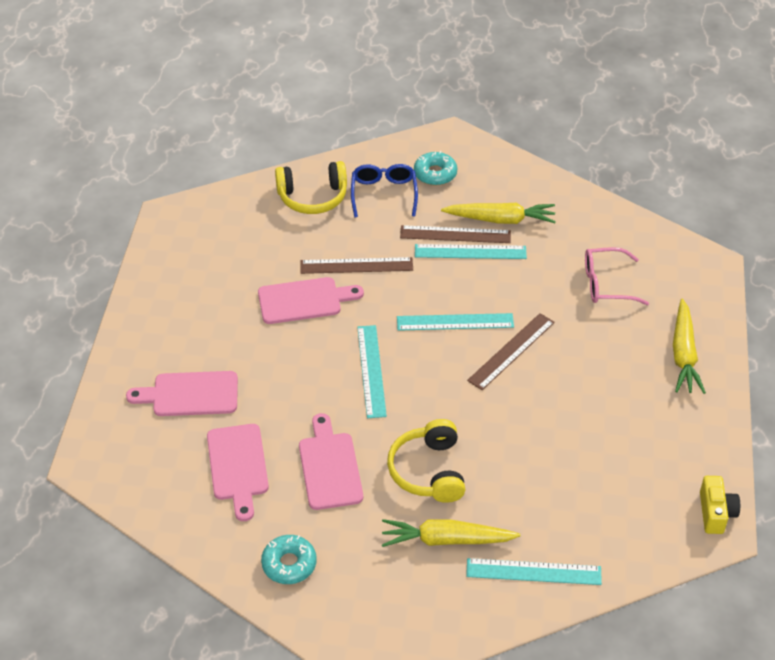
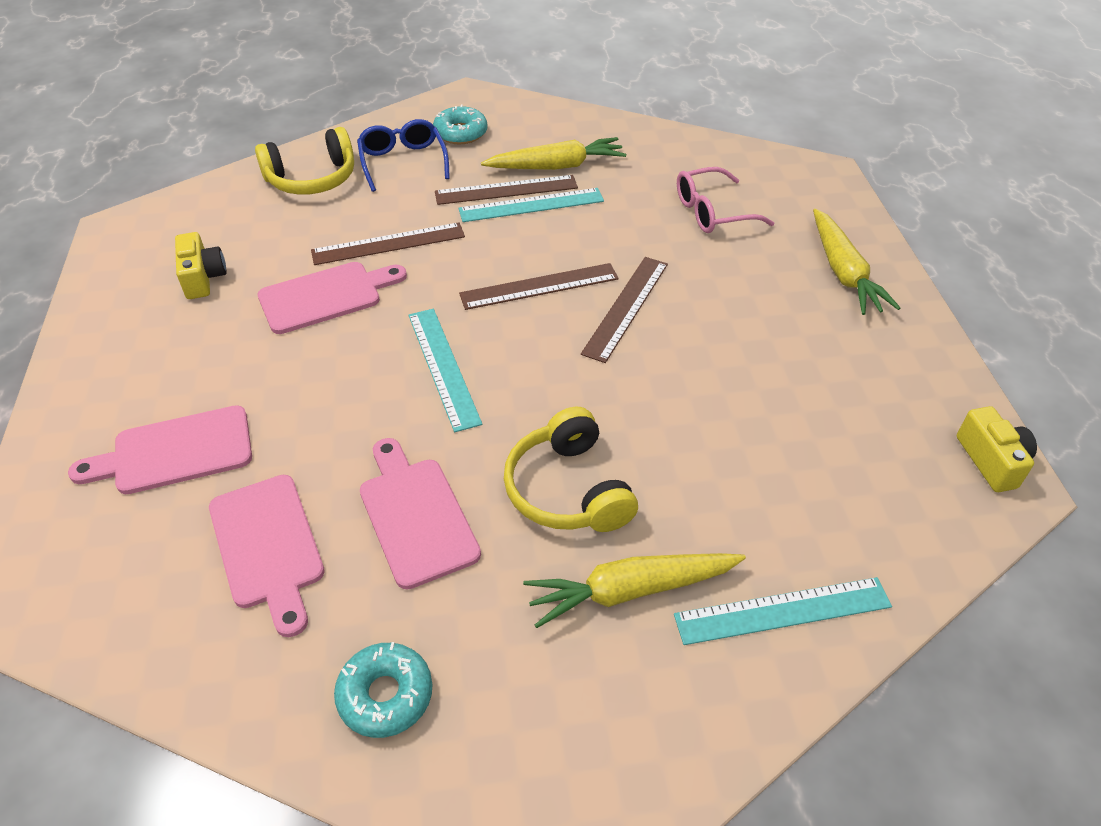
camera: 15 degrees left, 0 degrees up
(222, 269) = (203, 278): none -> yellow camera
(455, 322) = (539, 286): turquoise ruler -> brown ruler

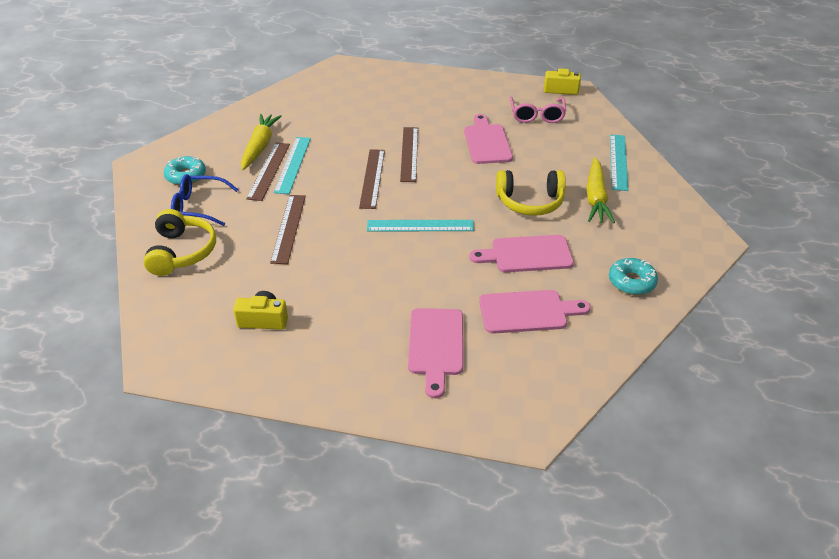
camera: 70 degrees left, 5 degrees down
(326, 296) = (325, 263): pink cutting board -> pink cutting board (487, 142)
(626, 307) = (409, 154): brown ruler -> brown ruler turned 45 degrees clockwise
(713, 212) = (349, 106): pink glasses -> pink glasses (536, 115)
(843, 272) = (424, 85): yellow carrot -> none

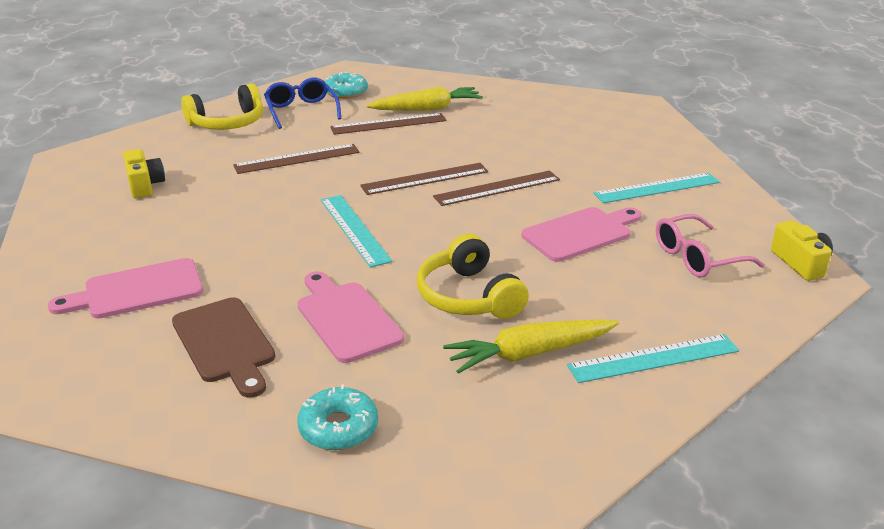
camera: 65 degrees right, 10 degrees down
(293, 164) = (410, 132): turquoise ruler -> turquoise ruler (657, 188)
(527, 312) = (225, 343): pink cutting board -> brown cutting board

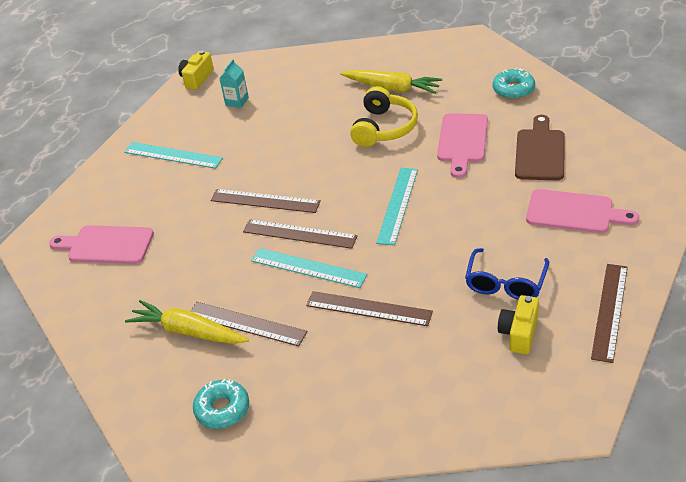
camera: 135 degrees left, 10 degrees up
(60, 223) = (609, 311): none -> brown ruler
(227, 123) = (384, 408): yellow headphones -> none
(301, 111) = (297, 393): blue glasses -> blue glasses (506, 283)
(580, 233) = (270, 142): pink cutting board -> pink cutting board (106, 245)
(654, 358) = (341, 65): turquoise ruler -> turquoise ruler (308, 268)
(698, 257) = (237, 101): pink glasses -> turquoise carton

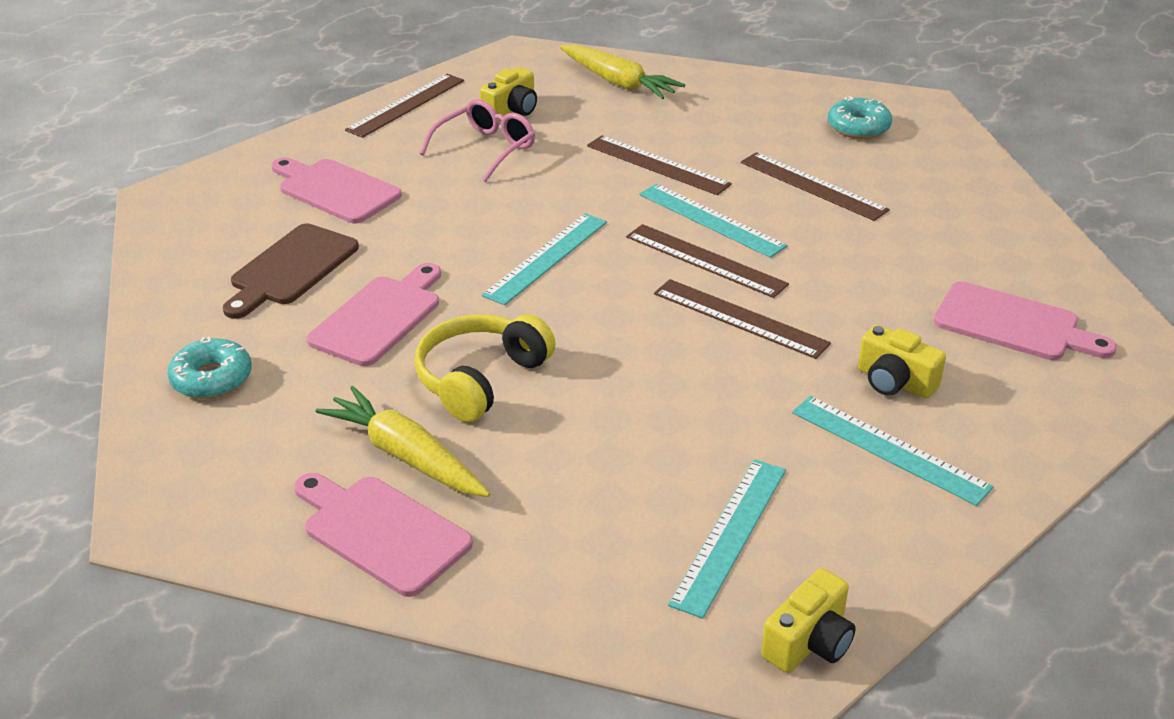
camera: 165 degrees left, 5 degrees down
(173, 189) = (895, 382): none -> yellow camera
(188, 331) = (890, 196): yellow carrot -> yellow carrot (619, 82)
(237, 101) = (730, 535): turquoise carton -> turquoise ruler
(379, 62) = (381, 532): none -> pink cutting board
(506, 283) = (485, 149): blue glasses -> pink glasses

